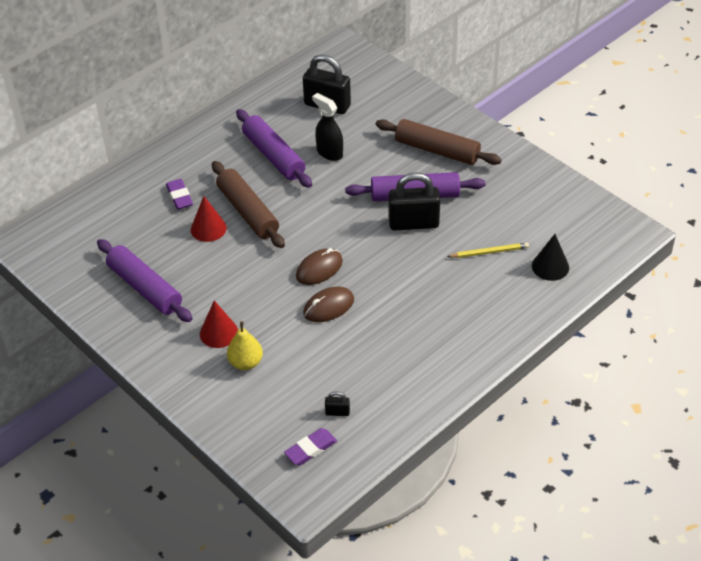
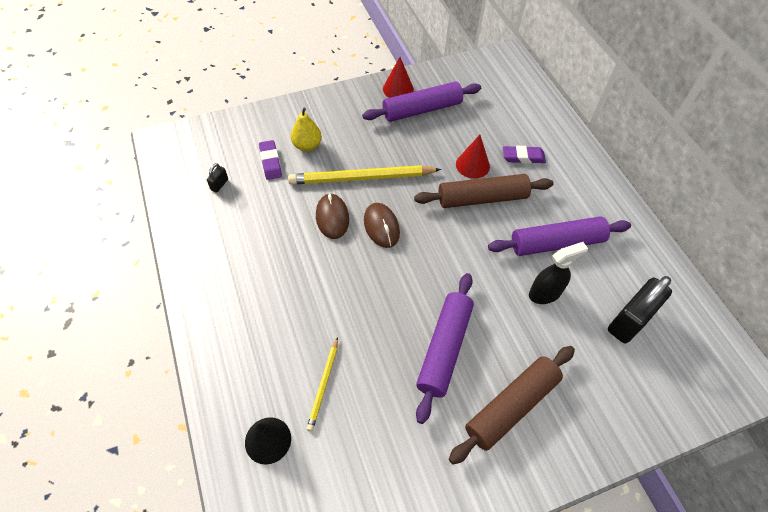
camera: 110 degrees right, 10 degrees up
(219, 333) = (348, 139): red cone -> red cone (398, 89)
(268, 303) = (361, 178): none -> yellow pencil
(310, 449) = (199, 157): purple eraser -> purple eraser (270, 162)
(413, 223) = (402, 329): black padlock -> none

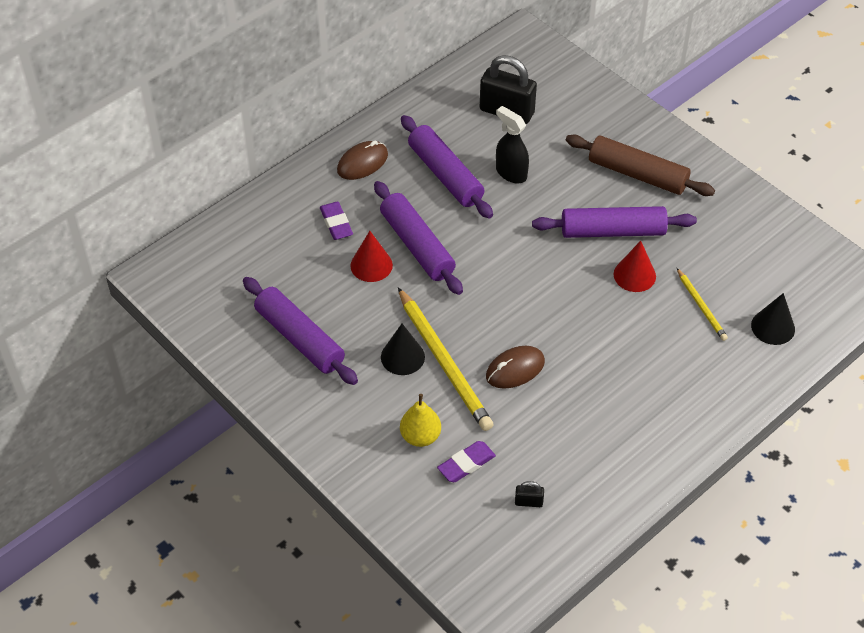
camera: 110 degrees left, 5 degrees down
(324, 385) = (701, 306): yellow pencil -> yellow pencil turned 75 degrees clockwise
(378, 157) = (402, 357): none -> black cone
(381, 226) = (503, 321): brown mouse -> brown mouse (362, 163)
(398, 89) = (271, 375): red cone -> red cone (634, 275)
(482, 198) = (417, 245): brown rolling pin -> purple rolling pin

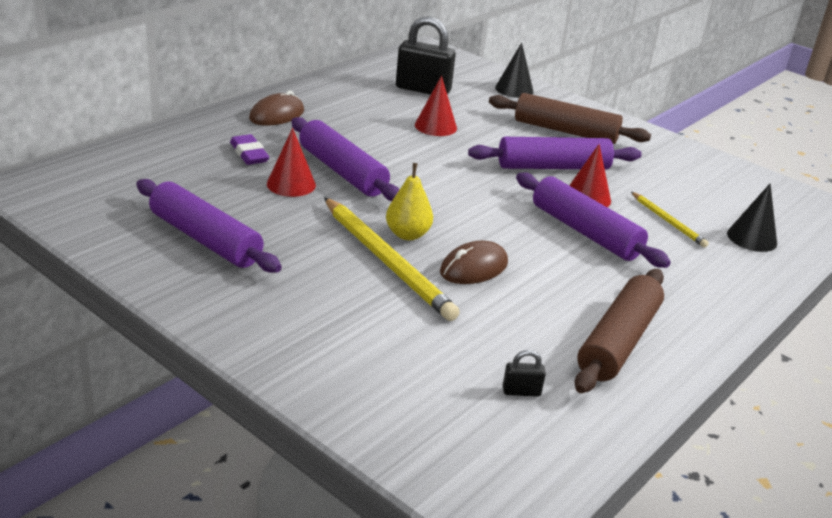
camera: 10 degrees left, 20 degrees down
(402, 357) = (335, 256): black cone -> black cone (514, 89)
(420, 436) = (366, 327): yellow pear -> yellow pear (407, 234)
(445, 175) = (367, 125): purple rolling pin -> purple rolling pin (585, 232)
(466, 464) = (430, 354): purple eraser -> none
(511, 173) = (435, 126): black spray bottle -> red cone
(616, 452) = (618, 341): none -> brown rolling pin

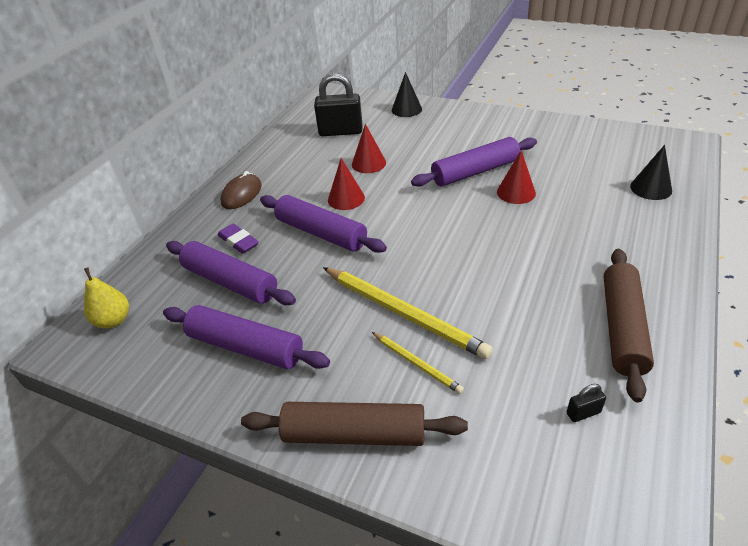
camera: 10 degrees left, 10 degrees up
(291, 184) = (287, 261): red cone -> red cone (346, 198)
(407, 234) = (405, 279): yellow pear -> yellow pear (113, 320)
(473, 268) = (473, 294): brown mouse -> none
(565, 131) = (464, 135): brown rolling pin -> brown rolling pin (354, 434)
(585, 232) = (534, 226): purple rolling pin -> purple rolling pin (230, 282)
(668, 221) = (585, 194): yellow pencil -> yellow pencil (417, 363)

